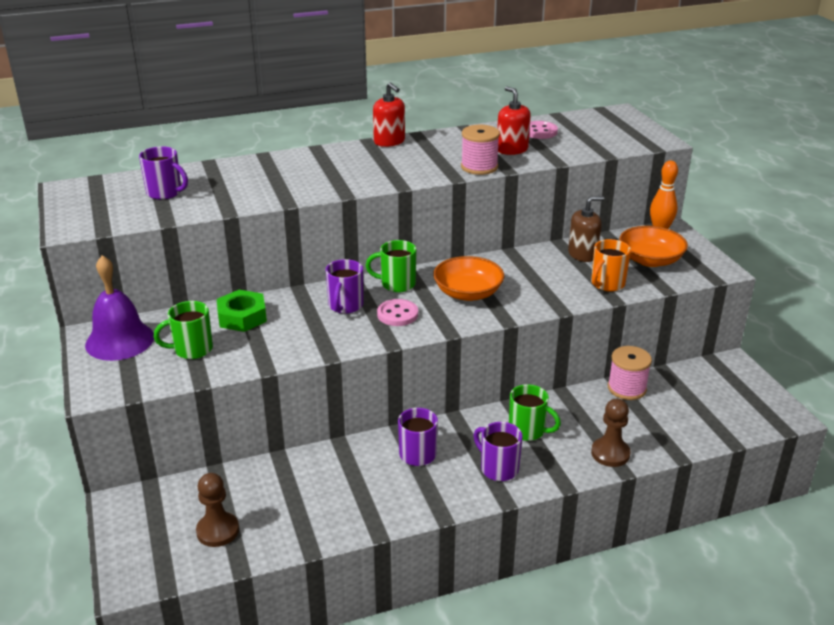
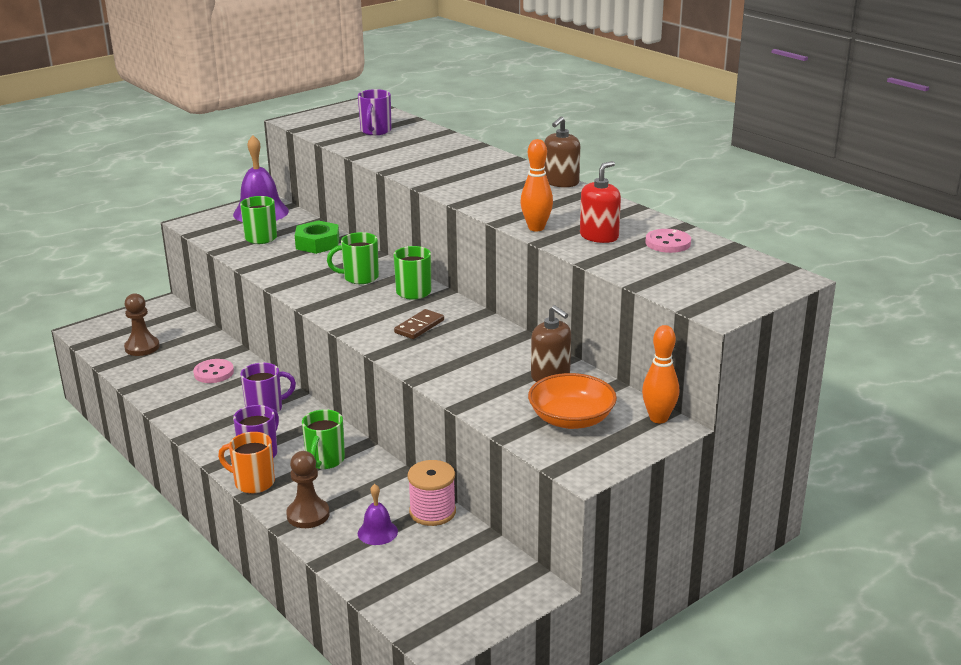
camera: 70 degrees right, 5 degrees down
(345, 306) = (359, 278): purple mug -> green mug
(389, 141) = (561, 182): red soap dispenser -> brown soap dispenser
(397, 314) = (358, 302): pink button -> pink button (213, 373)
(468, 293) = (419, 326): orange bowl -> brown domino
(479, 167) = (536, 228): pink spool -> orange bowling pin
(607, 284) = (491, 398): orange mug -> orange mug (253, 482)
(646, 420) = (377, 532): none -> purple bell

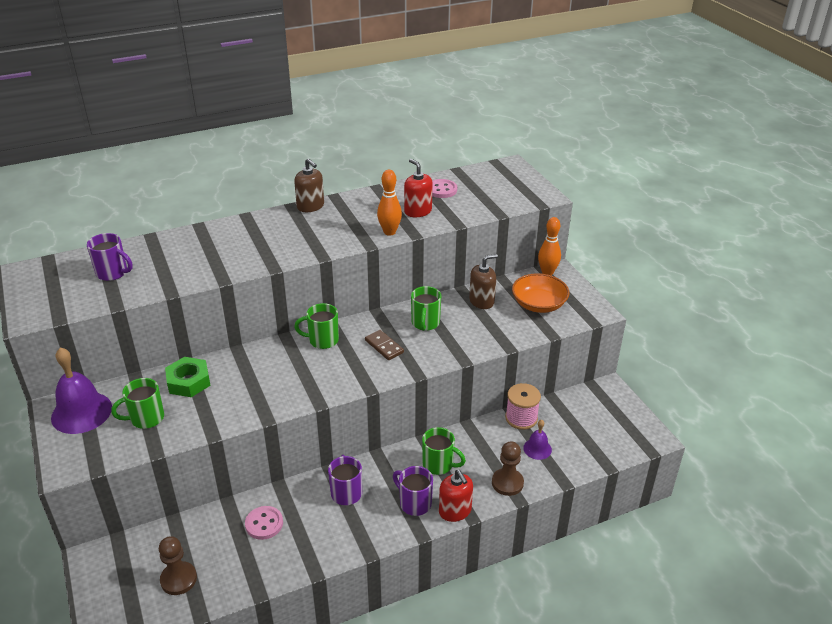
camera: 75 degrees left, 10 degrees up
(253, 482) = (455, 511): orange mug -> red soap dispenser
(359, 278) = (278, 365): green mug -> green mug (425, 323)

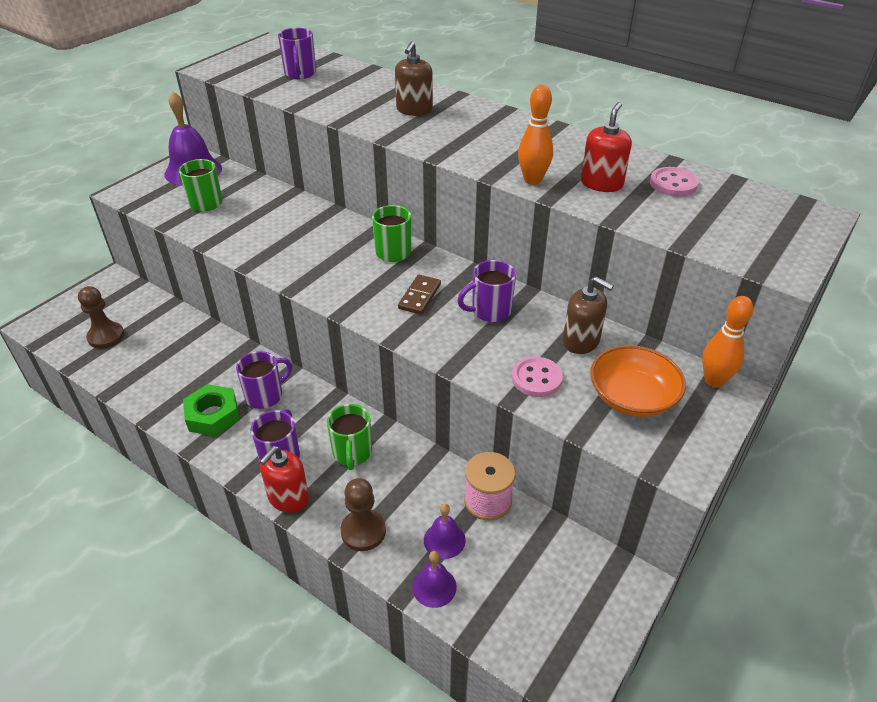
camera: 60 degrees right, 5 degrees up
(188, 381) = (268, 203): green nut -> green nut (213, 415)
(264, 524) = (194, 357): pink button -> pink button (536, 378)
(310, 206) = (521, 118): brown soap dispenser -> brown soap dispenser (414, 110)
(425, 323) = (490, 311): green mug -> purple mug
(567, 466) = (434, 587): none -> purple bell

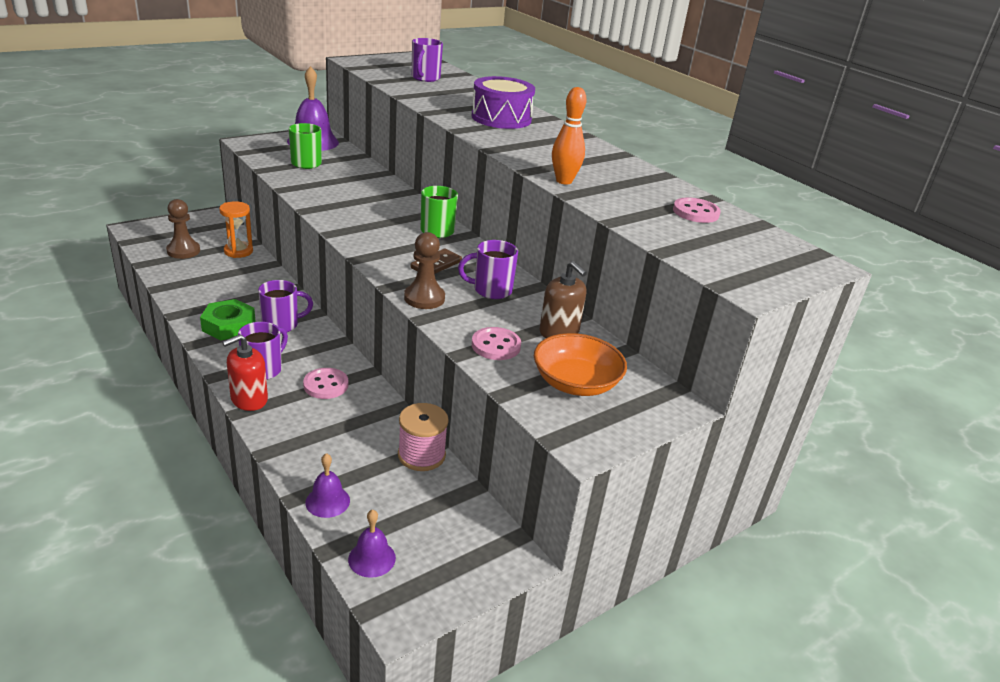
camera: 15 degrees right, 10 degrees down
(165, 318) = (238, 251): none -> orange hourglass
(352, 453) = (326, 385): green mug -> pink button
(363, 531) = (295, 442): brown pawn -> brown pawn (424, 298)
(414, 110) = (501, 118): brown soap dispenser -> purple drum
(444, 540) = (361, 471): purple bell -> purple bell (372, 558)
(601, 183) = (626, 197): red soap dispenser -> none
(714, 381) = (667, 394): orange bowling pin -> none

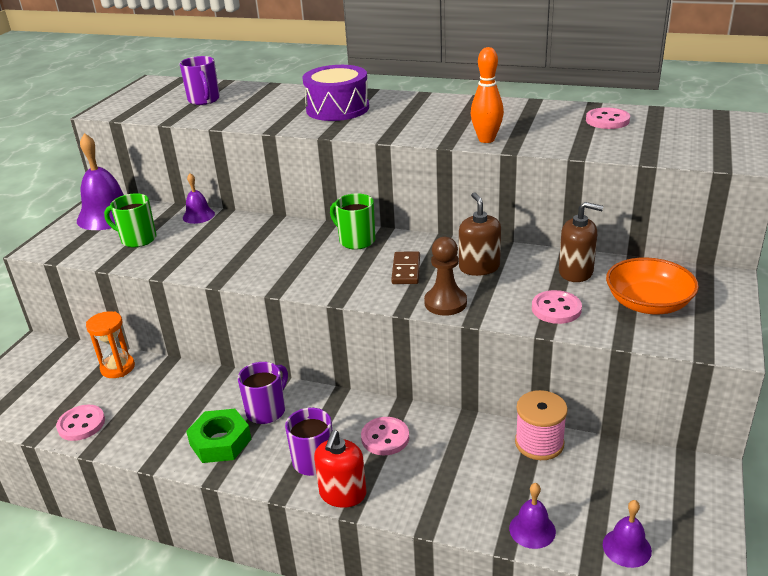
camera: 30 degrees left, 0 degrees up
(174, 271) = (81, 424): none -> pink button
(183, 251) = (59, 399): brown pawn -> none
(365, 167) = (198, 215): none -> purple bell
(491, 290) = (479, 267): purple mug -> brown soap dispenser

